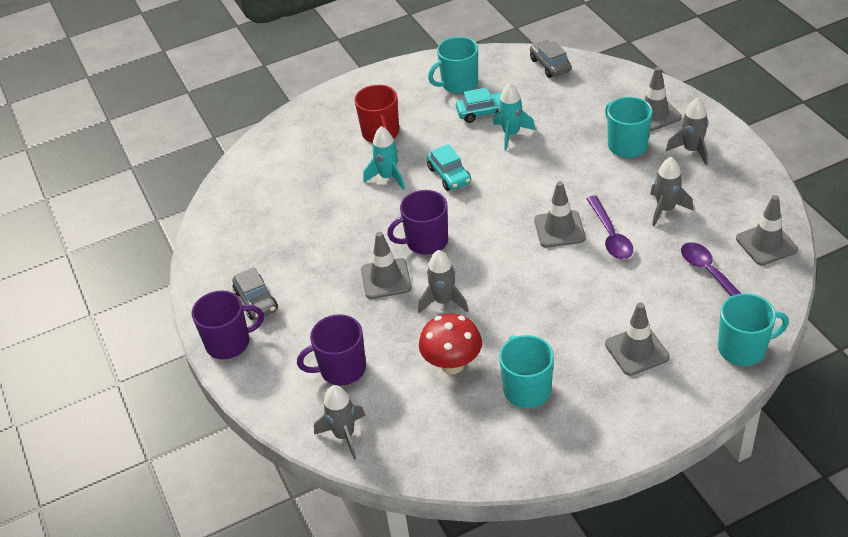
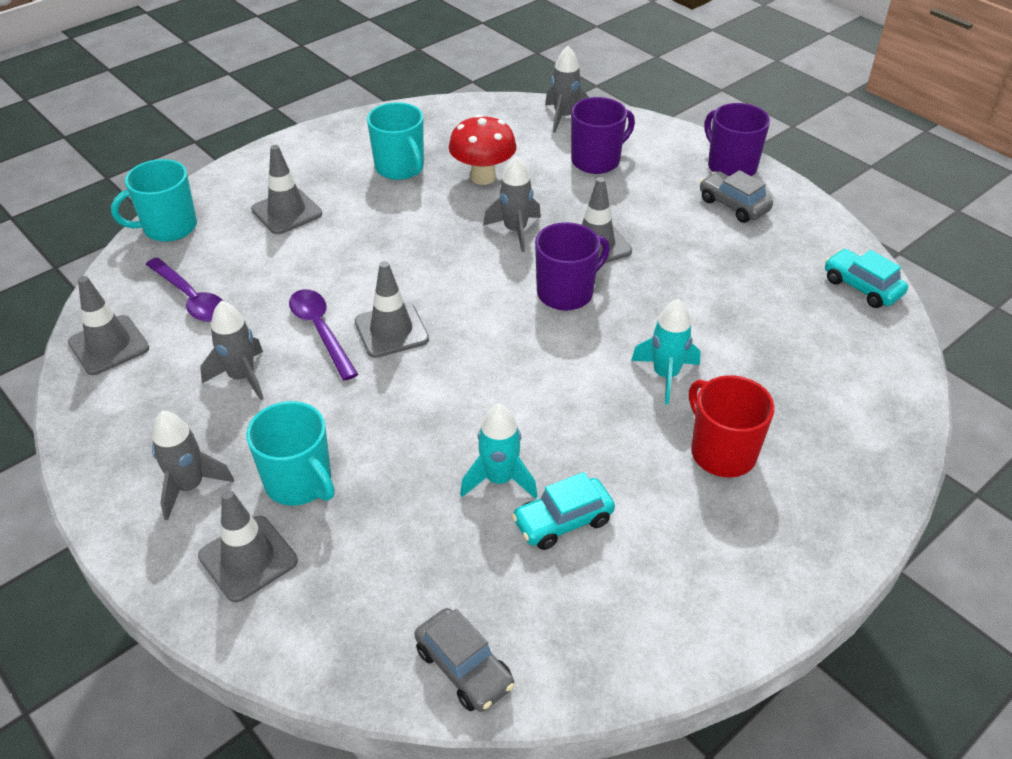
camera: 160 degrees right, 0 degrees up
(229, 343) = (731, 166): purple mug -> purple mug turned 90 degrees clockwise
(449, 175) = (574, 390): turquoise car -> turquoise car (862, 287)
(458, 84) = (635, 587): turquoise mug -> none

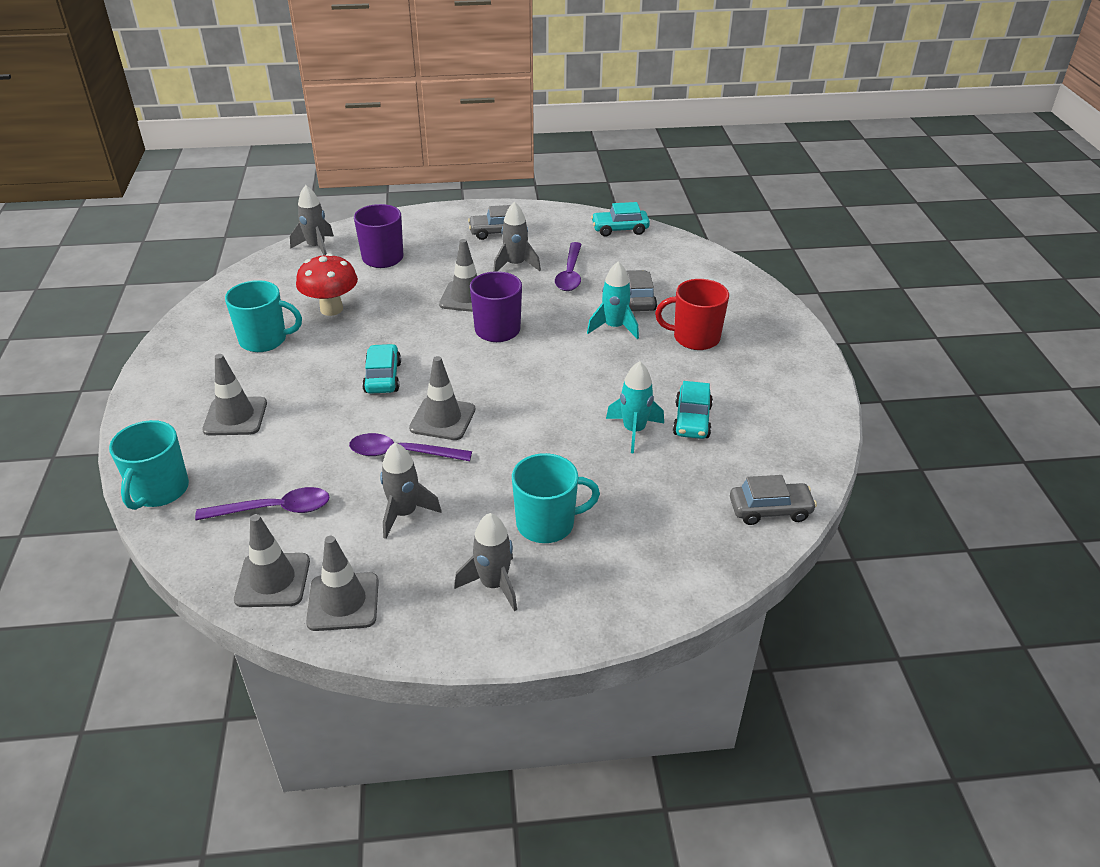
camera: 55 degrees left, 5 degrees down
(248, 558) = (595, 577): grey traffic cone -> grey traffic cone (343, 602)
(416, 261) = (383, 377): none -> turquoise car
(515, 231) = (409, 321): grey rocket -> grey rocket (515, 265)
(724, 293) = (570, 274): none -> purple spoon
(731, 166) = (461, 215): purple mug -> none
(741, 368) = (637, 299): none -> grey car

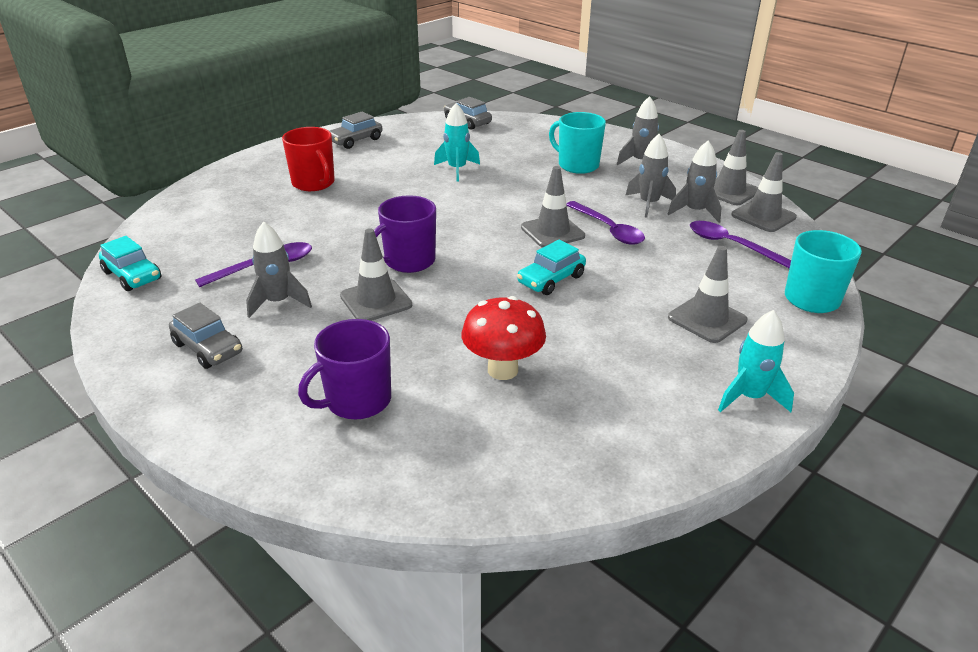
camera: 130 degrees left, 5 degrees down
(264, 340) = (609, 378): turquoise mug -> none
(316, 247) = (394, 478): grey rocket -> grey rocket (695, 212)
(614, 327) = (338, 215): turquoise rocket -> turquoise rocket (749, 397)
(637, 299) = (278, 221): grey car -> grey car (356, 140)
(692, 420) = (419, 158): turquoise car -> none

